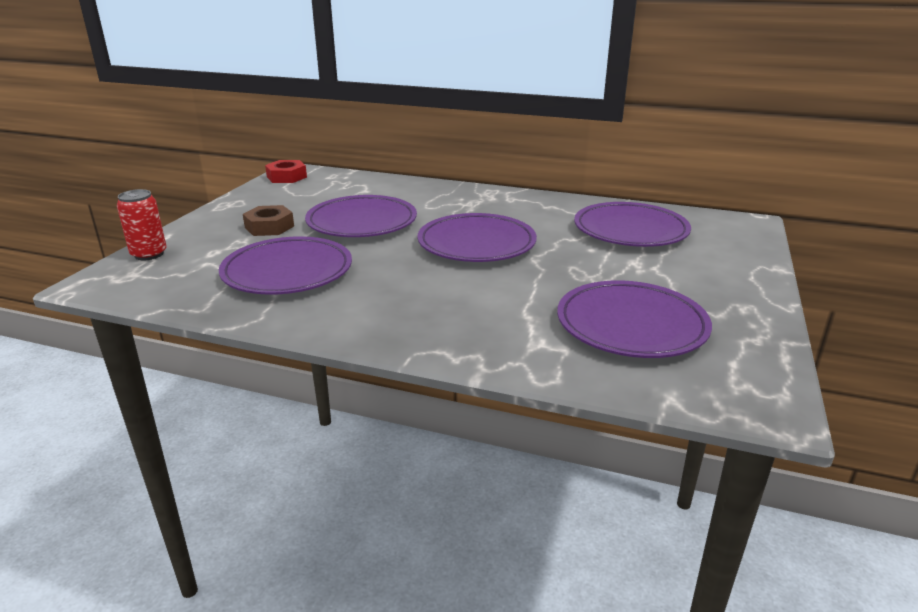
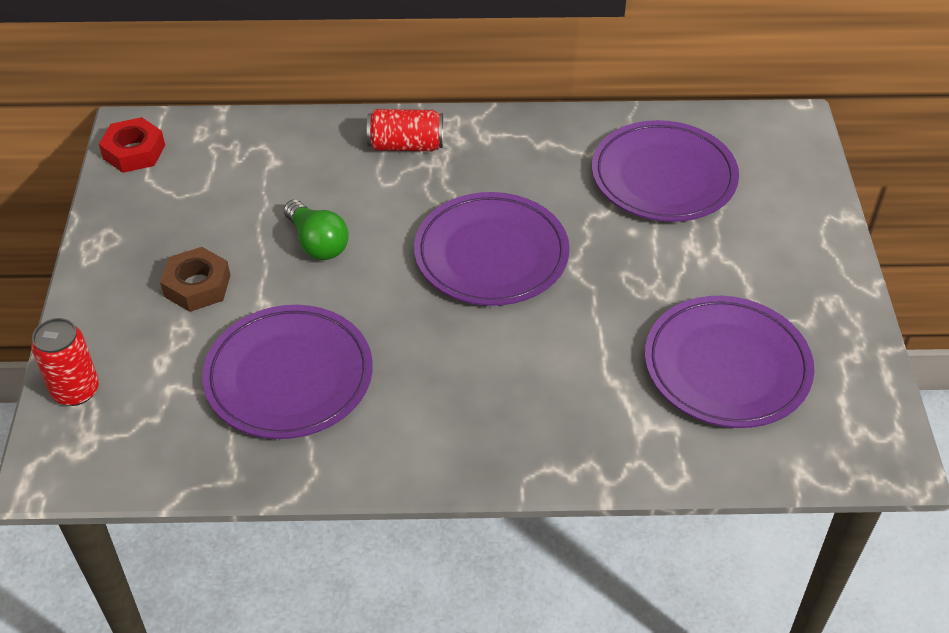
camera: 20 degrees left, 20 degrees up
(362, 222) = (317, 243): purple plate -> green light bulb
(454, 195) = (406, 145): none -> red can

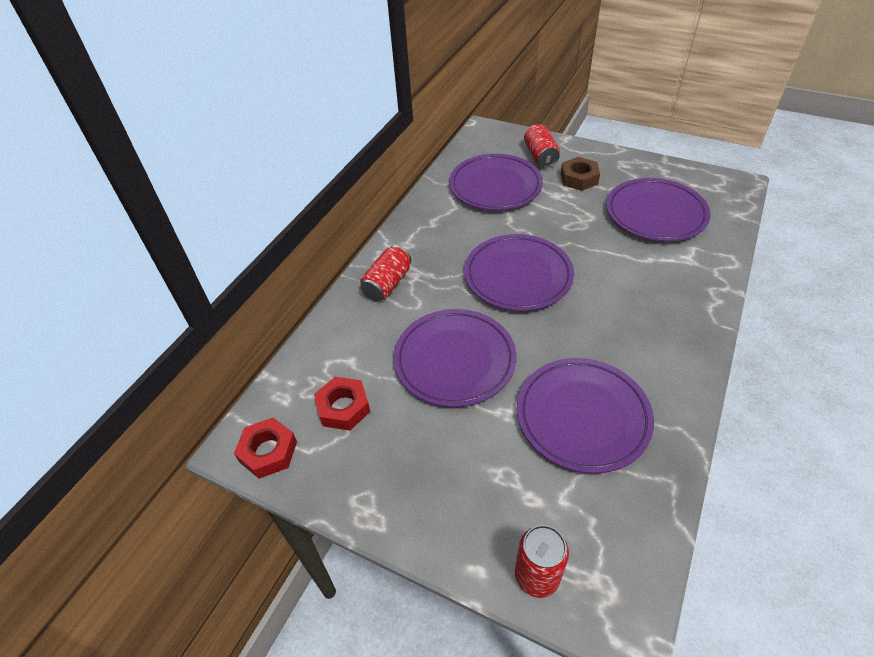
camera: 60 degrees left, 0 degrees up
(197, 286) = (458, 449): brown nut -> brown nut (579, 178)
(209, 181) = (343, 407): none -> red nut
(317, 243) = (454, 360): green light bulb -> purple plate
(775, 202) = (540, 156): none -> red can

